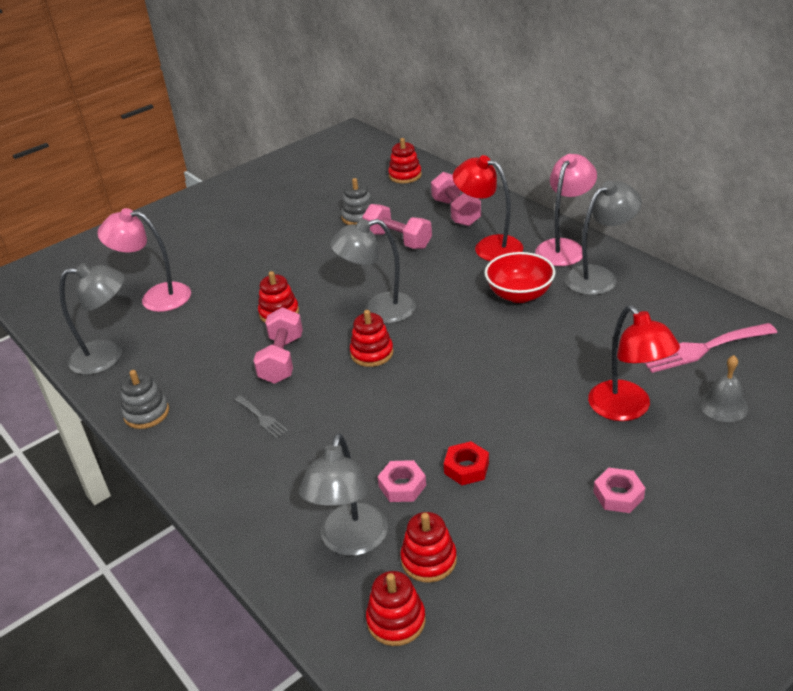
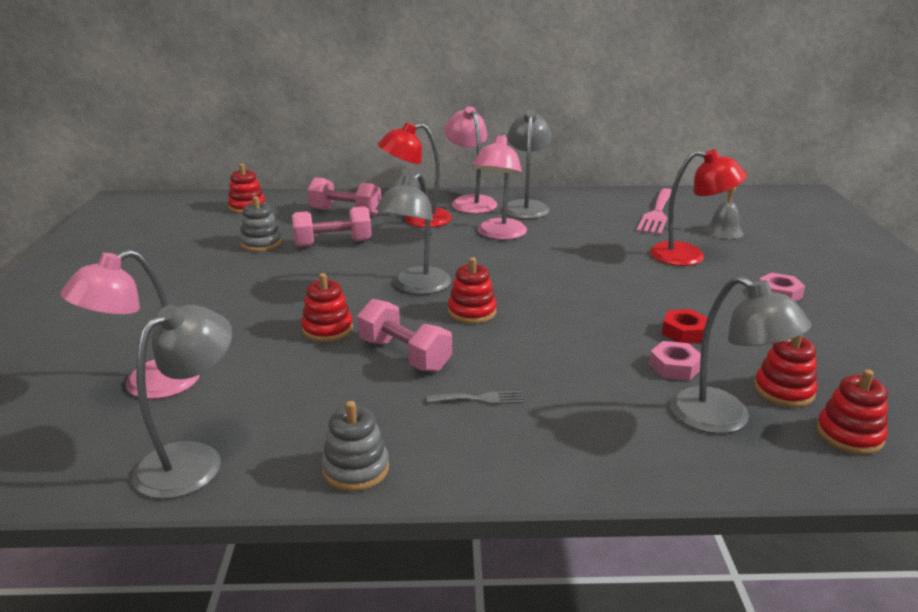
camera: 55 degrees left, 10 degrees down
(519, 294) = (499, 234): red bowl -> pink lamp

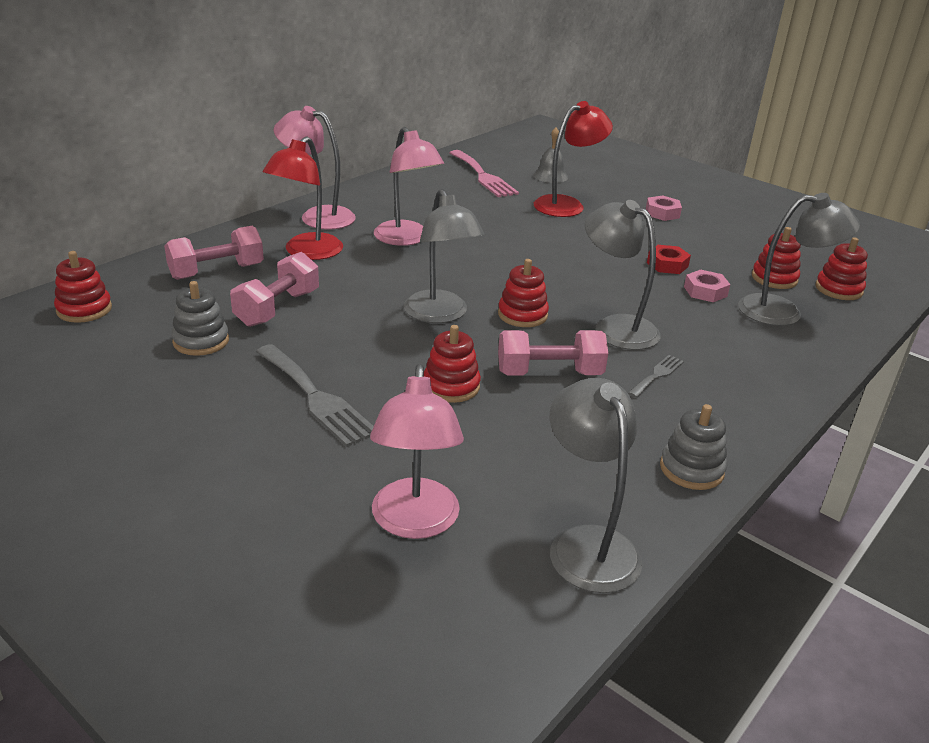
camera: 50 degrees left, 5 degrees up
(248, 297) = (316, 398): none -> grey fork
(526, 206) = (375, 204): grey lamp -> grey lamp (615, 327)

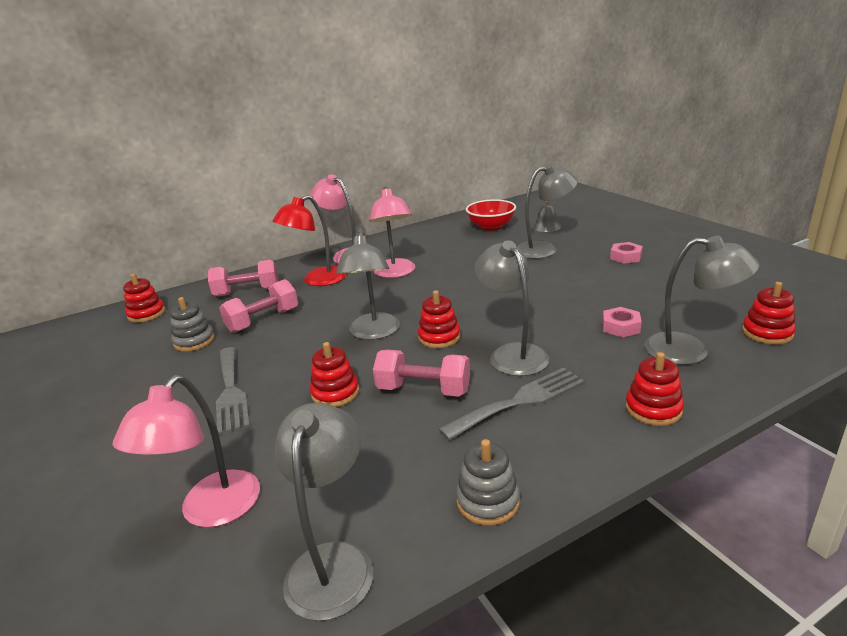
camera: 25 degrees right, 5 degrees down
(483, 176) = (491, 227): pink fork -> red bowl
(567, 205) = (544, 249): red lamp -> grey lamp
(657, 375) = (520, 401): grey fork -> grey fork, size x1.92
(667, 265) = (600, 301): red nut -> none
(774, 278) = (700, 318): red stacking toy -> red stacking toy (653, 409)

